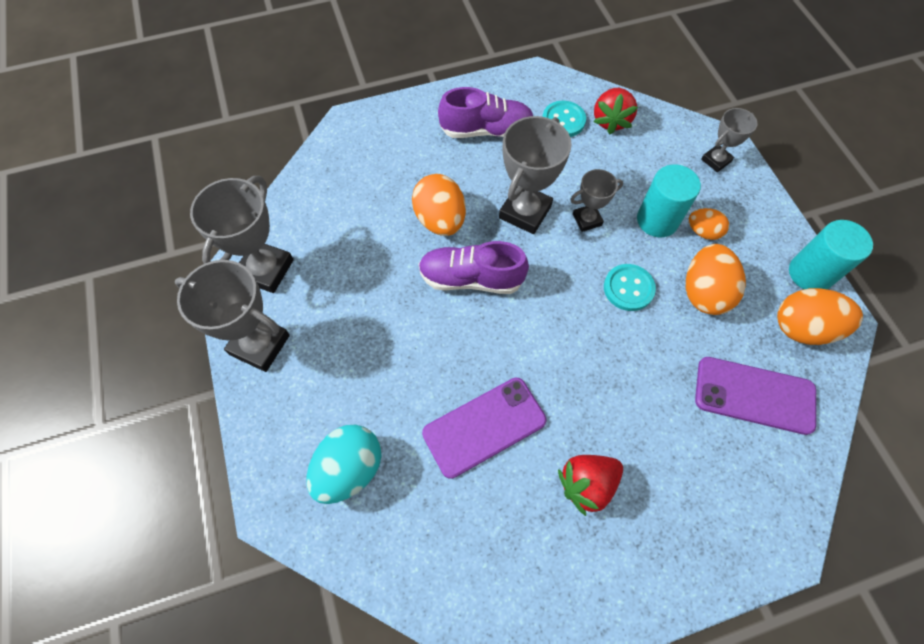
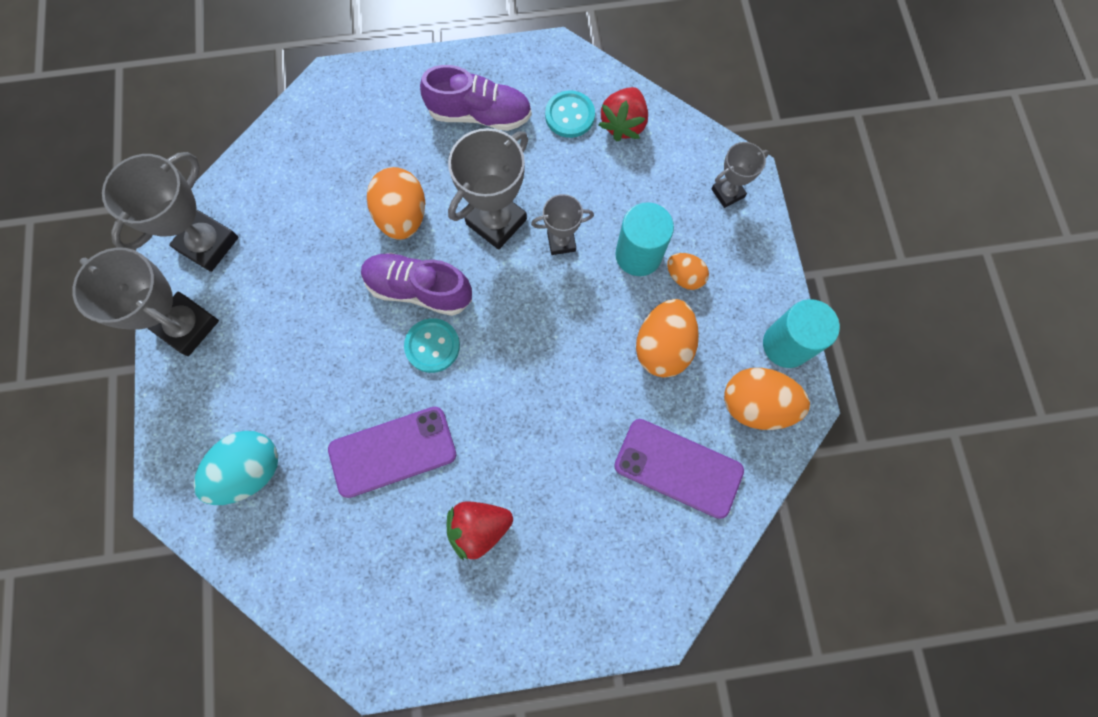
camera: 10 degrees right, 10 degrees up
(628, 288) = (583, 328): turquoise button -> turquoise button (432, 346)

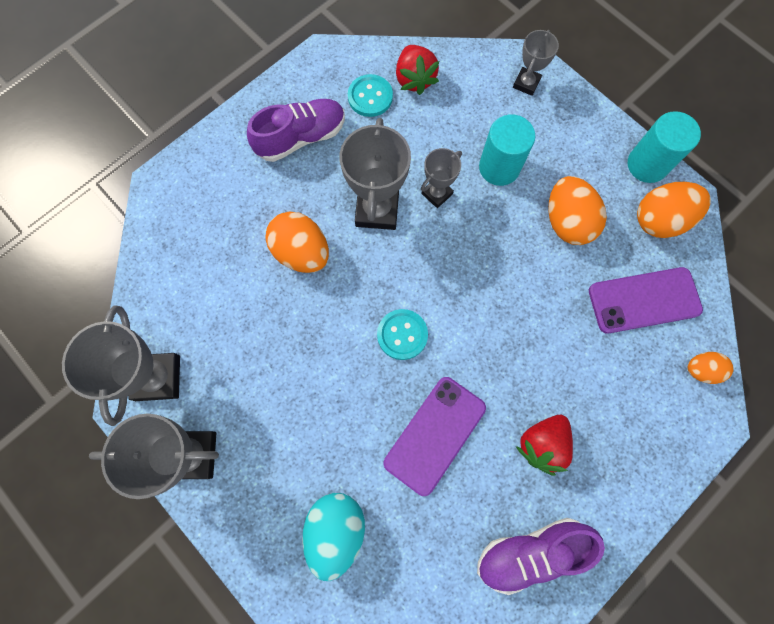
camera: 35 degrees left, 0 degrees up
(419, 289) = (358, 299): purple shoe -> purple shoe (531, 551)
(684, 277) = (543, 162): orange egg -> orange egg (701, 370)

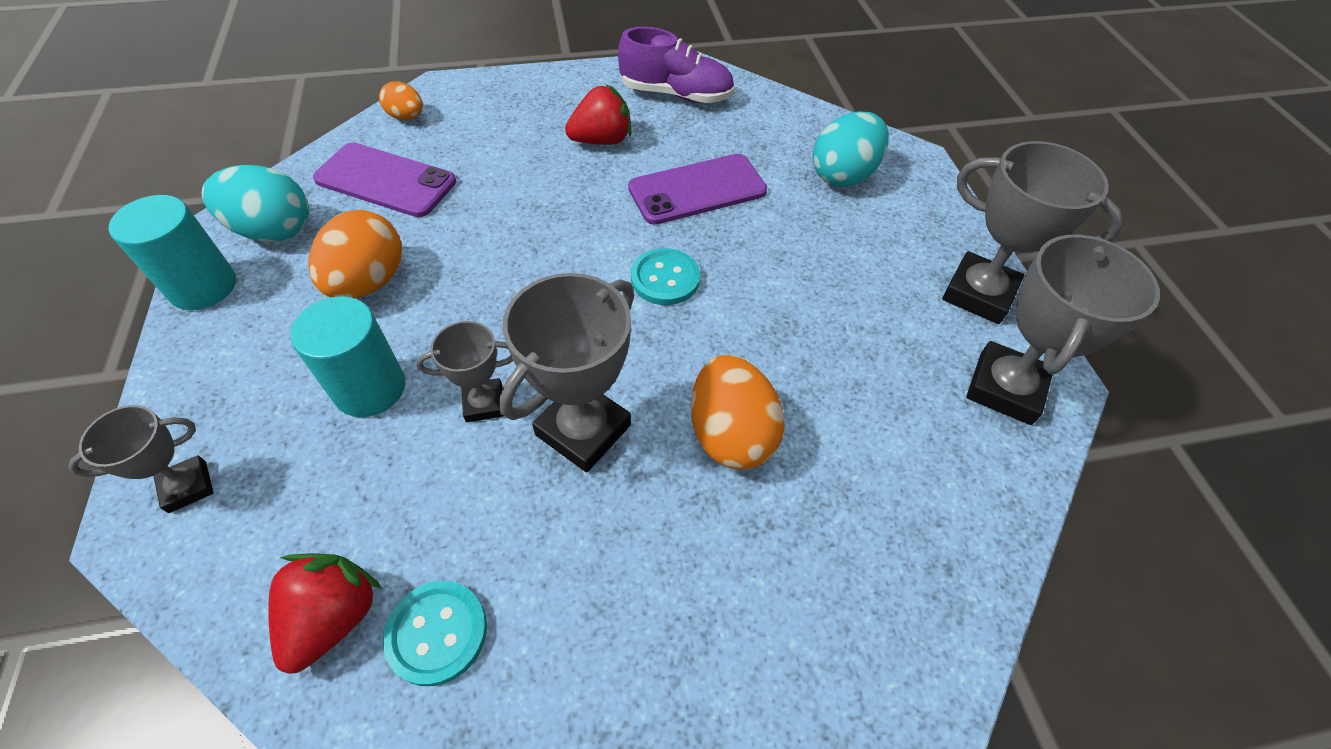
camera: 150 degrees left, 20 degrees down
(301, 138) = (615, 627): purple shoe -> none
(659, 220) = (273, 230): orange egg -> turquoise egg

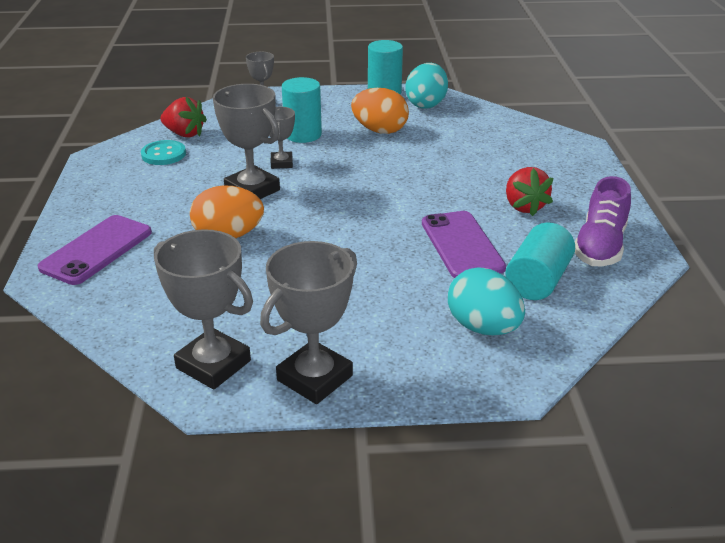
camera: 100 degrees right, 20 degrees down
(386, 180) = (471, 131): purple phone -> purple phone (97, 250)
(406, 117) = (542, 134): orange egg -> none
(665, 278) = (364, 223): turquoise button -> none
(750, 137) = (537, 280): none -> turquoise cylinder

